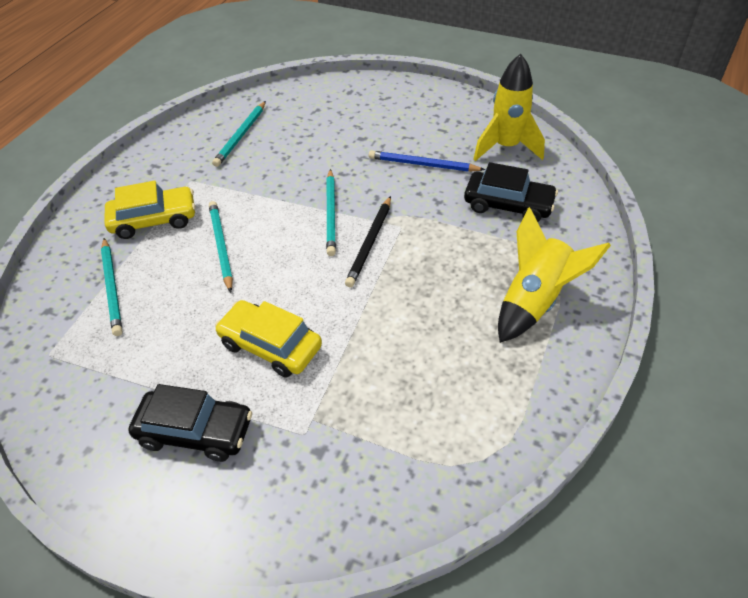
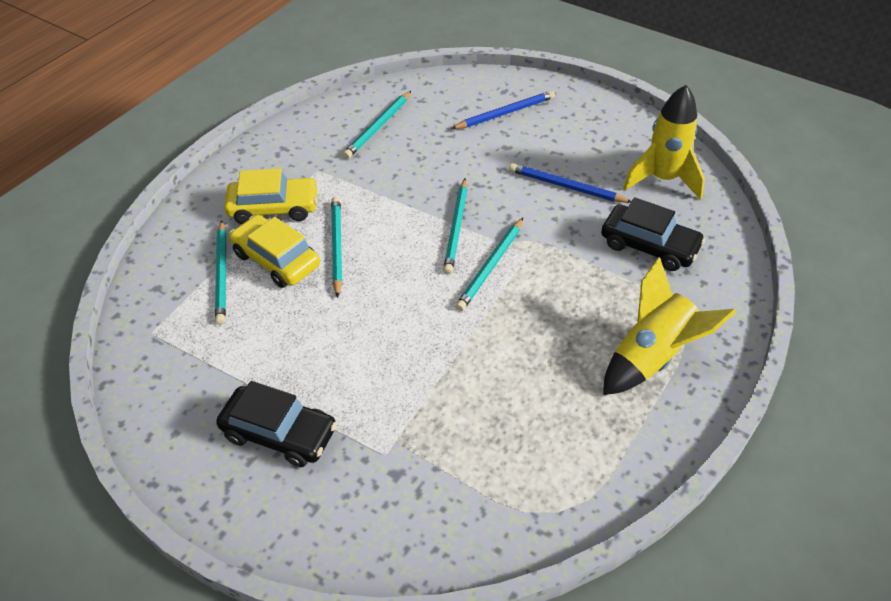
camera: 10 degrees right, 0 degrees up
(270, 346) = (368, 359): yellow car -> yellow car (276, 260)
(354, 110) = (505, 113): none -> blue pencil
(370, 243) = (491, 266): black pencil -> turquoise pencil

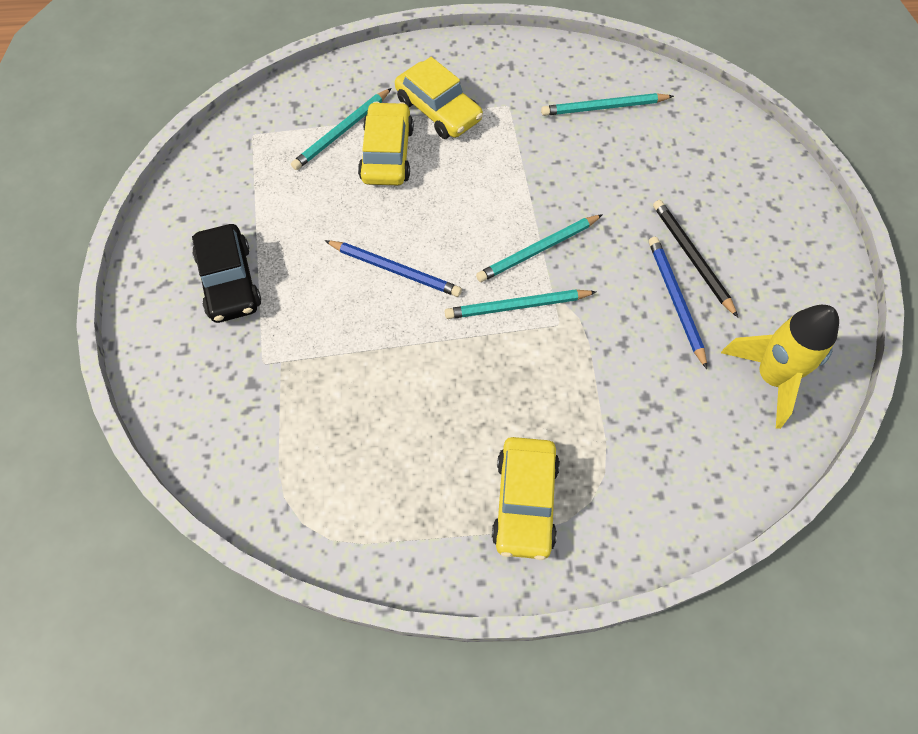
camera: 50 degrees right, 15 degrees up
(336, 246) = (437, 182): turquoise pencil -> none
(505, 113) = (726, 187): blue pencil -> blue pencil (395, 270)
(541, 160) = (691, 258): none -> black pencil
(649, 246) = (664, 419): black car -> none
(652, 356) = (525, 502): yellow rocket -> yellow car

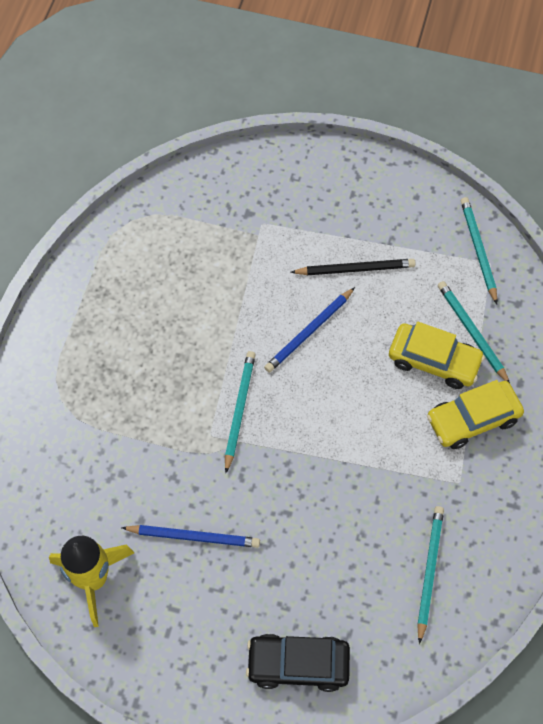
camera: 110 degrees right, 0 degrees up
(229, 281) = (342, 217): black car -> black car (298, 664)
(525, 502) = (81, 357): yellow car -> none
(538, 250) = (286, 446): turquoise pencil -> turquoise pencil (478, 250)
(691, 258) = (229, 571): black pencil -> black pencil (355, 269)

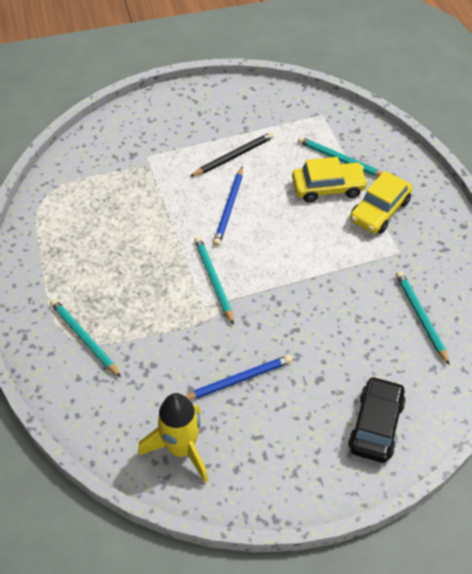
camera: 30 degrees left, 10 degrees down
(298, 664) = (376, 425): black car -> black car turned 135 degrees clockwise
(478, 250) = (308, 110): turquoise pencil -> turquoise pencil (84, 338)

